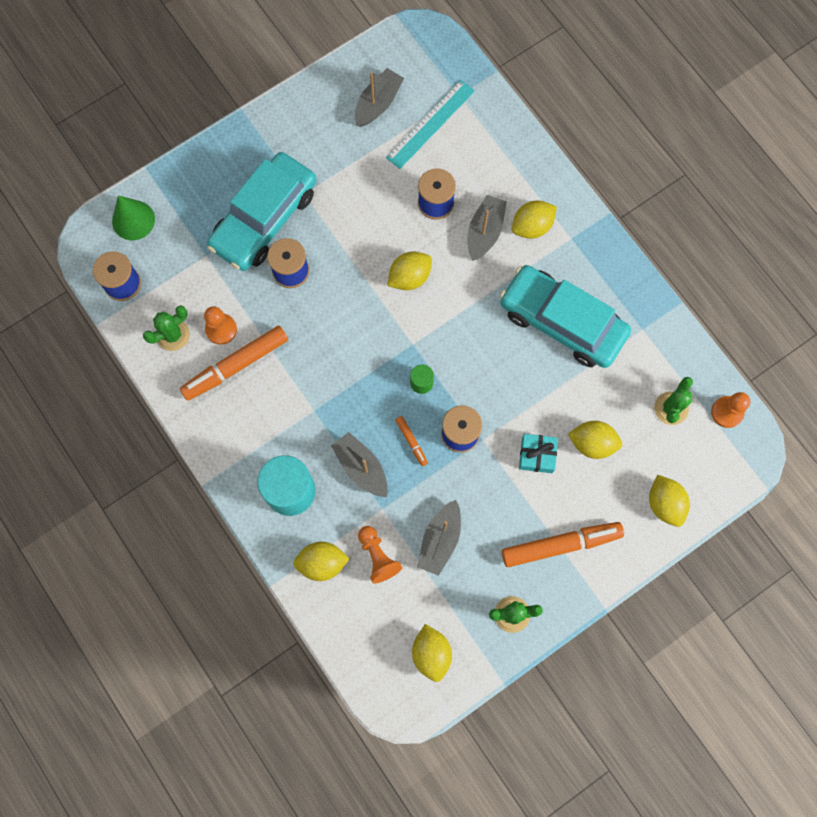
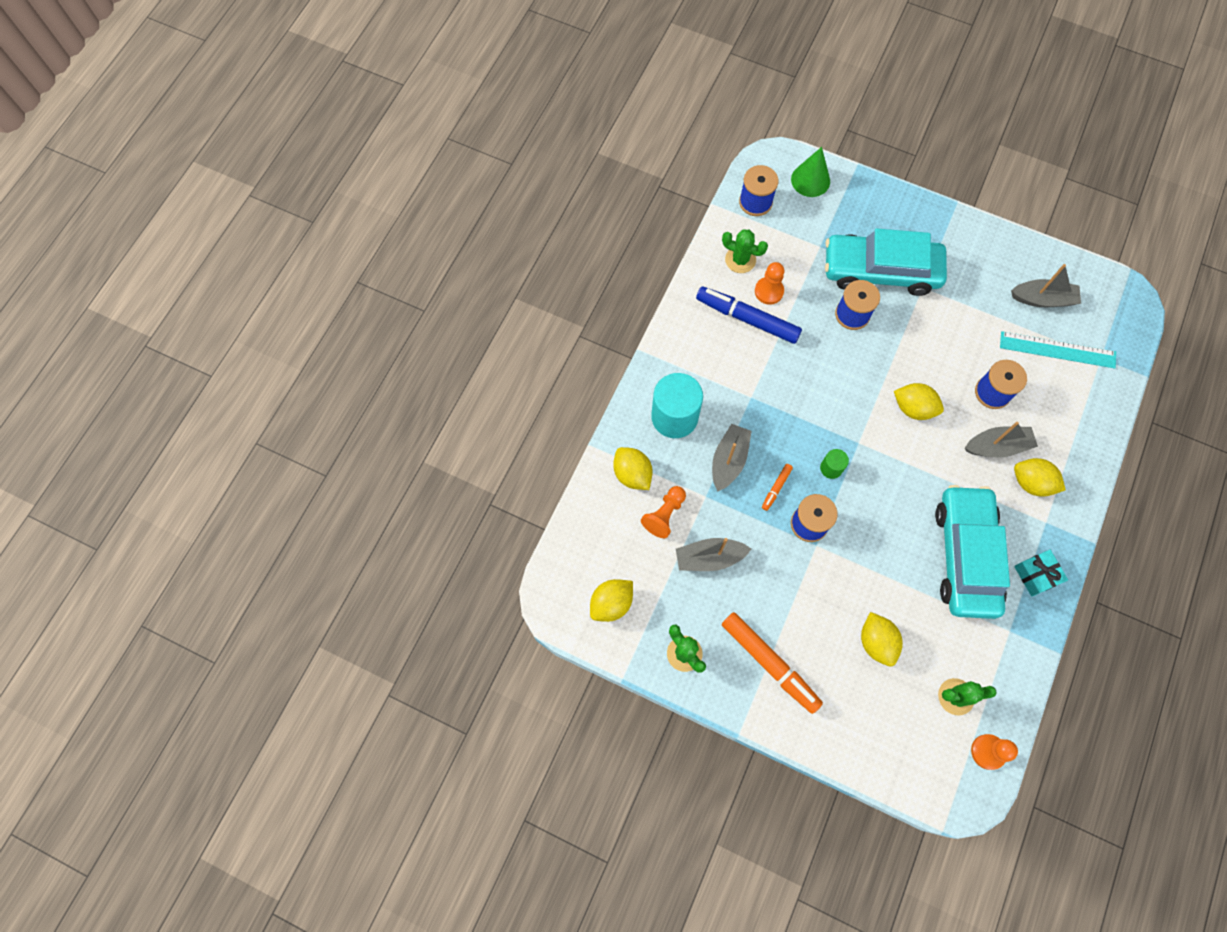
camera: 60 degrees right, 5 degrees down
(236, 366) = (747, 319): orange marker -> blue marker
(537, 455) = (833, 599): turquoise gift -> turquoise gift (1036, 575)
(664, 504) = (865, 738): yellow lemon -> none

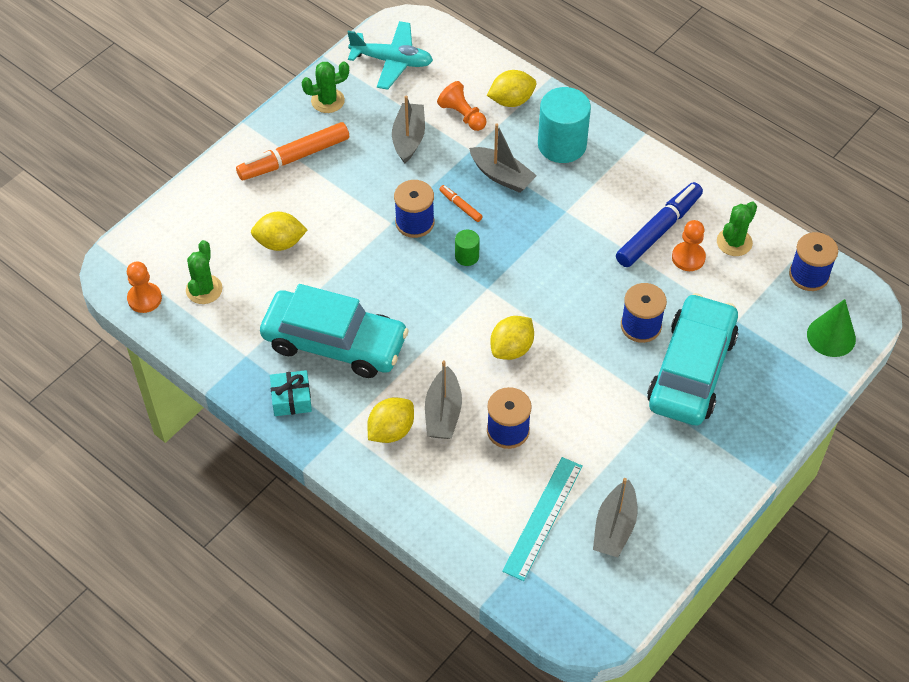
camera: 105 degrees right, 15 degrees down
(611, 603) = (392, 61): yellow lemon -> turquoise plane

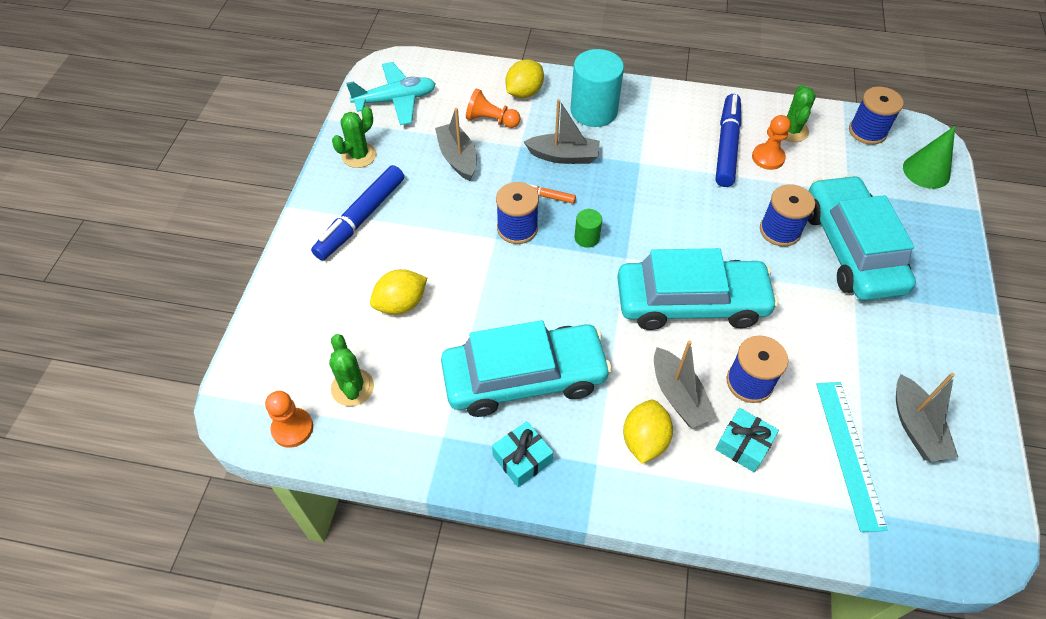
camera: 30 degrees left, 0 degrees up
(294, 158) = (361, 219): orange marker -> blue marker
(464, 471) = (743, 445): none -> turquoise gift
(511, 348) = (691, 303): yellow lemon -> turquoise car

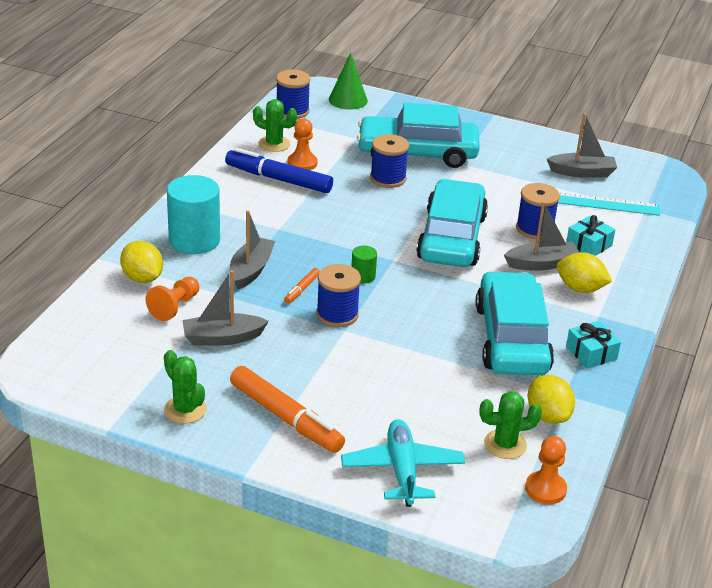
camera: 80 degrees left, 20 degrees down
(361, 219) = (286, 418): blue marker -> orange marker
(396, 100) = (104, 371): turquoise plane -> turquoise plane (402, 470)
(401, 304) = (411, 402): yellow lemon -> yellow lemon (548, 415)

